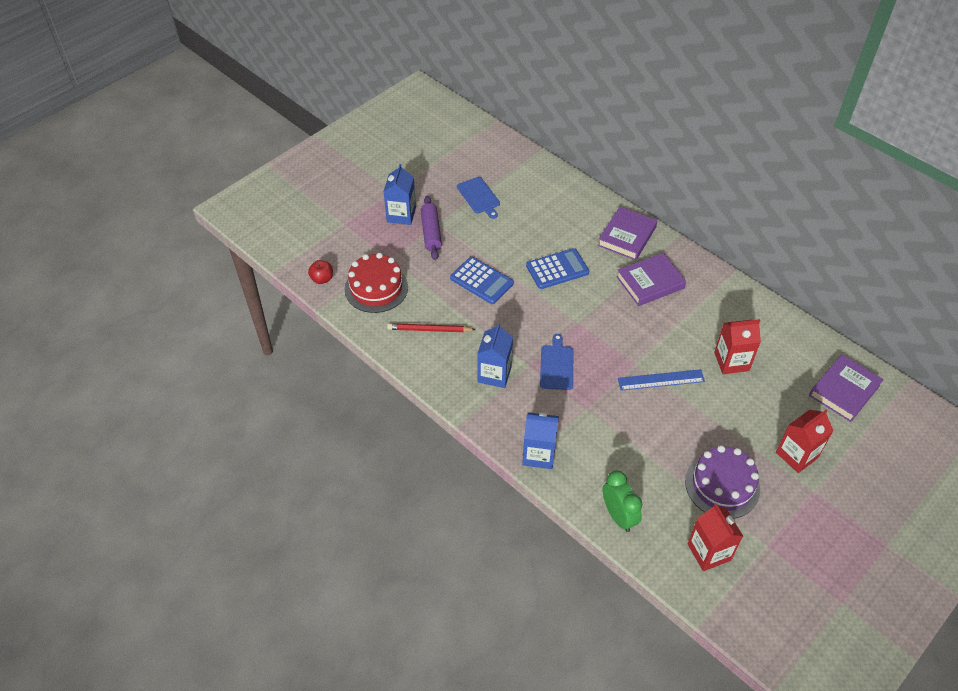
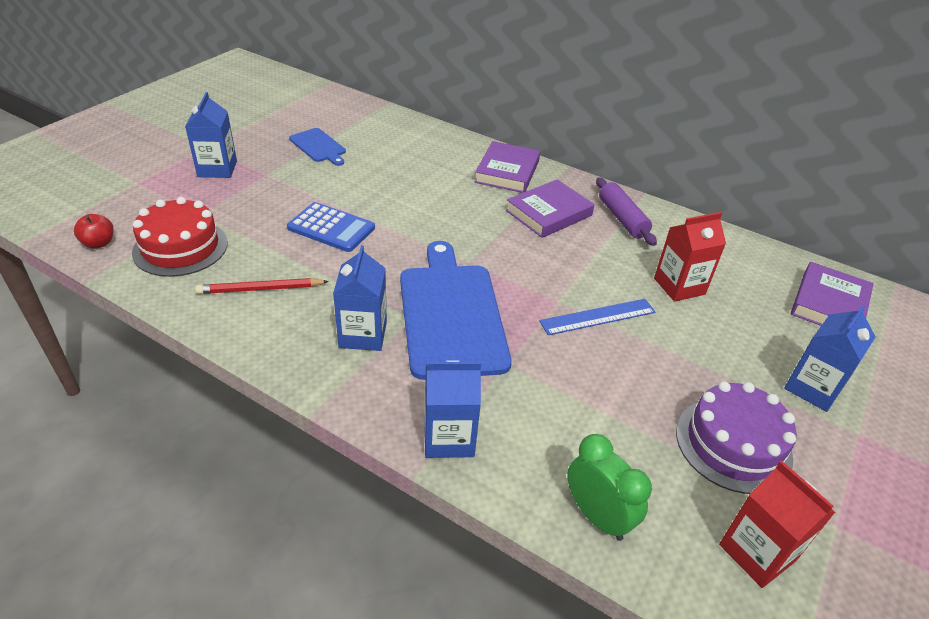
camera: 15 degrees left, 10 degrees down
(431, 232) = (258, 184): purple rolling pin -> purple rolling pin (622, 218)
(557, 269) = (429, 208): blue calculator -> none
(557, 365) = (451, 314): blue cutting board -> blue cutting board, size x2.02
(797, 455) = (812, 388): red carton -> blue carton

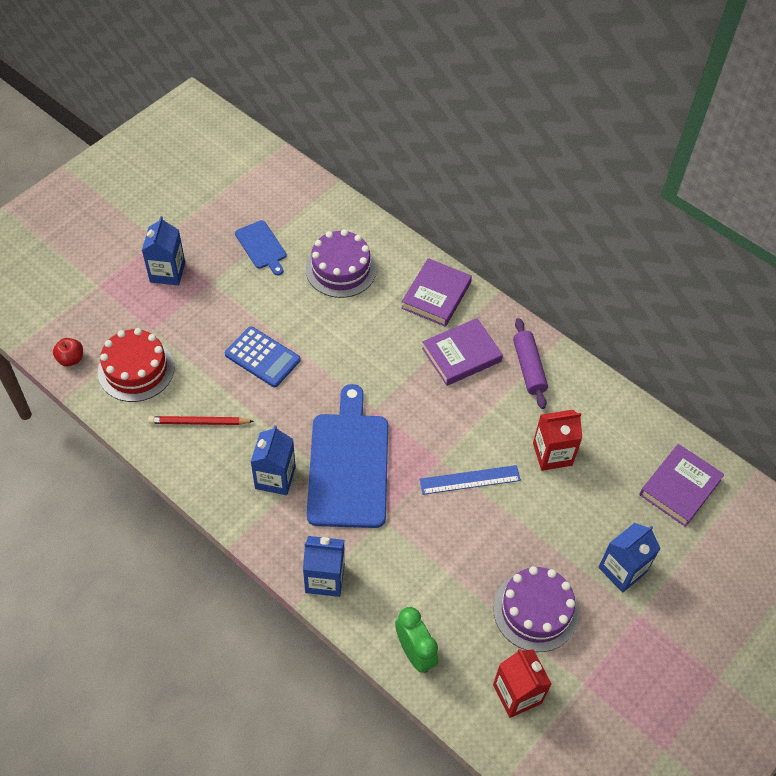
camera: 10 degrees right, 15 degrees up
(404, 158) = (341, 269): none -> purple cake

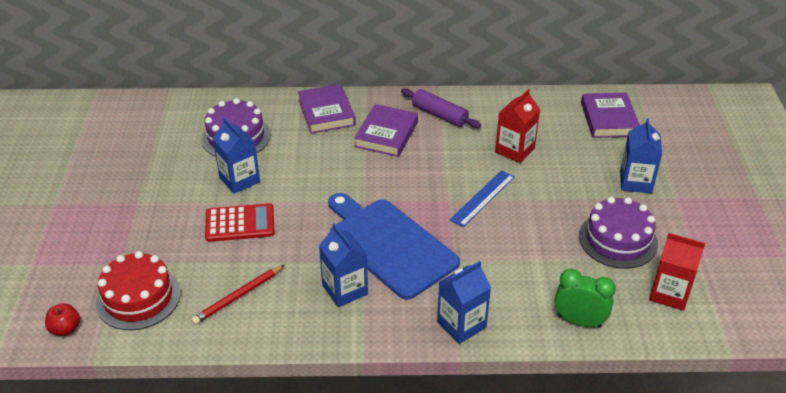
camera: 40 degrees left, 15 degrees down
(167, 272) = (89, 219): blue carton -> blue carton (239, 180)
(261, 246) = (154, 158): blue cutting board -> none
(262, 357) = (240, 223): blue calculator -> red calculator

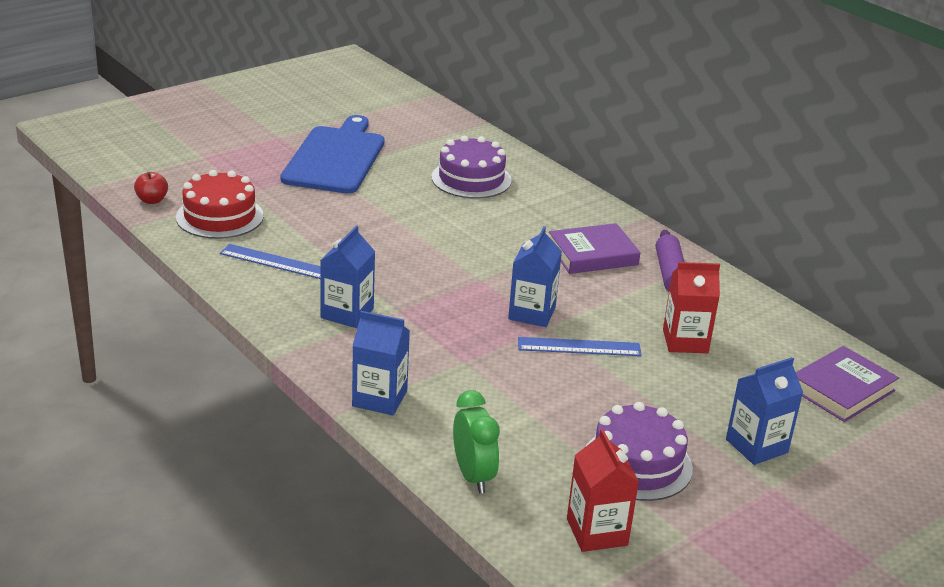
camera: 50 degrees right, 10 degrees down
(238, 296) = (275, 262): red pencil -> blue ruler
(239, 180) = (418, 204): blue carton -> blue carton (532, 313)
(240, 223) = (363, 226): red calculator -> none
(326, 112) = (574, 210): purple book -> none
(389, 245) = (437, 315): blue cutting board -> blue cutting board (336, 158)

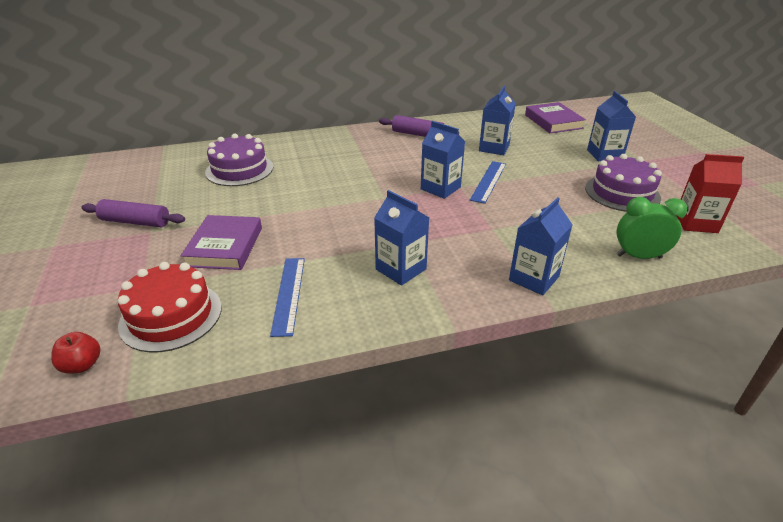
camera: 65 degrees left, 5 degrees up
(275, 262) = (289, 294): blue ruler -> blue ruler turned 45 degrees counterclockwise
(336, 158) = (135, 222): blue cutting board -> purple rolling pin
(592, 254) = (379, 151): purple book -> purple book (225, 247)
(685, 341) = (494, 148): red carton -> blue carton

